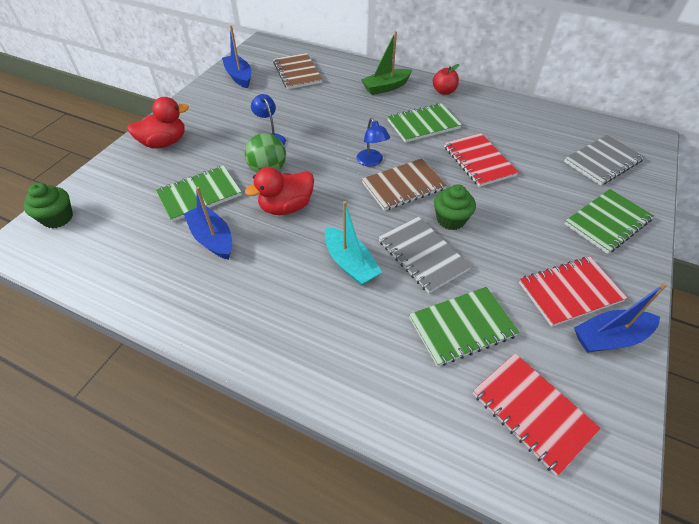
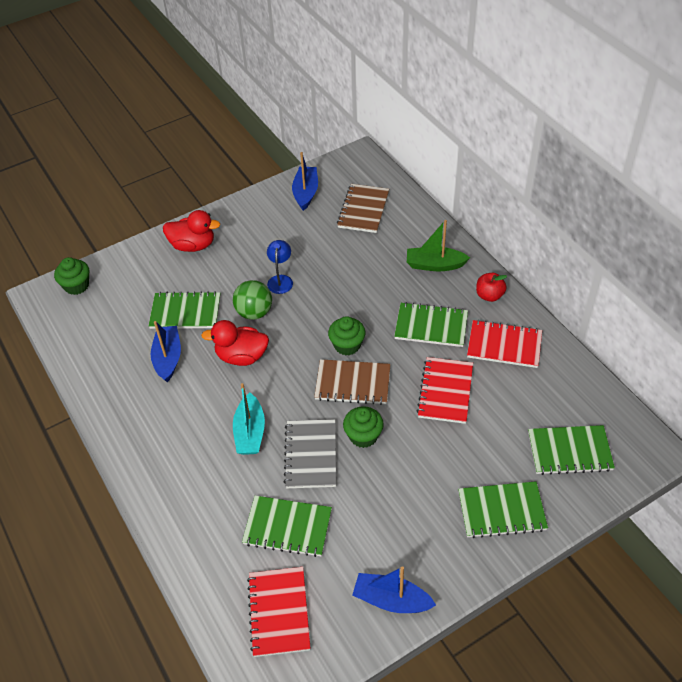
camera: 35 degrees right, 0 degrees up
(371, 162) = (347, 345): blue lamp -> green cupcake
(570, 292) = (399, 549): red notebook -> red notebook (504, 345)
(602, 161) = (569, 451): grey notebook -> green notebook

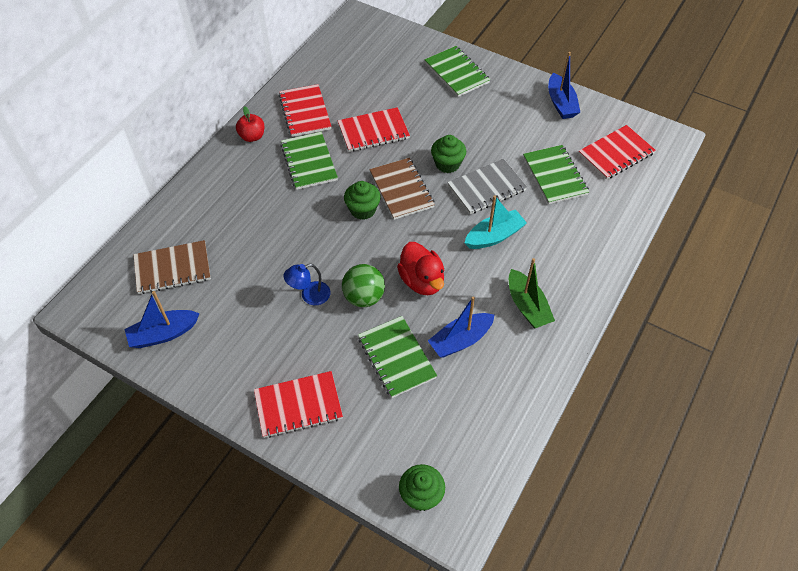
camera: 120 degrees left, 5 degrees up
(193, 245) = (298, 405): red duck -> red notebook
(435, 265) = (230, 184): green boat -> green boat (527, 306)
(569, 451) = (385, 54): green notebook -> none

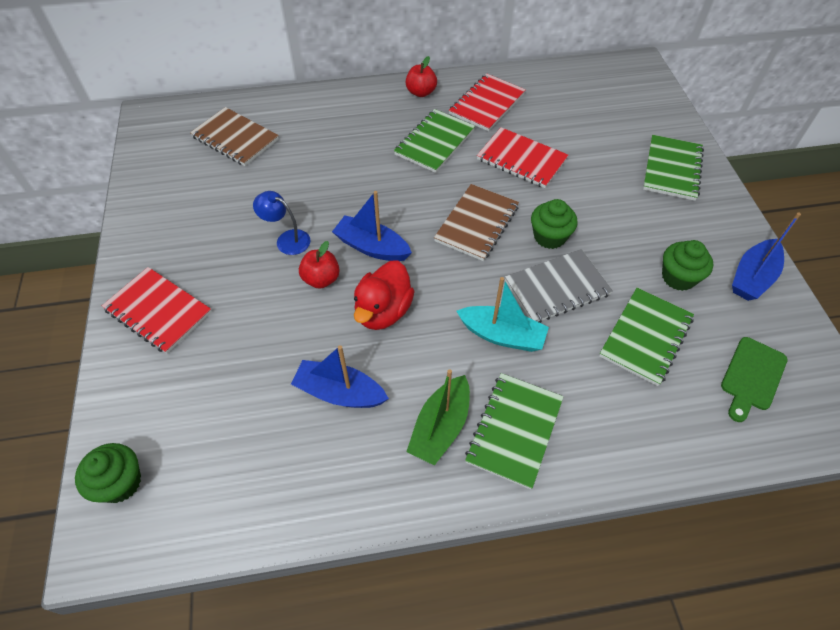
camera: 50 degrees right, 0 degrees up
(163, 334) = (165, 176): blue boat -> blue boat (372, 247)
(363, 210) = (422, 212): green cupcake -> green cupcake (678, 277)
(364, 297) = (321, 279): green ball -> red apple
(396, 357) = (272, 351): green notebook -> green notebook (514, 430)
(486, 188) = (557, 288): grey notebook -> grey notebook turned 45 degrees counterclockwise
(616, 154) = (752, 376): red notebook -> green cutting board

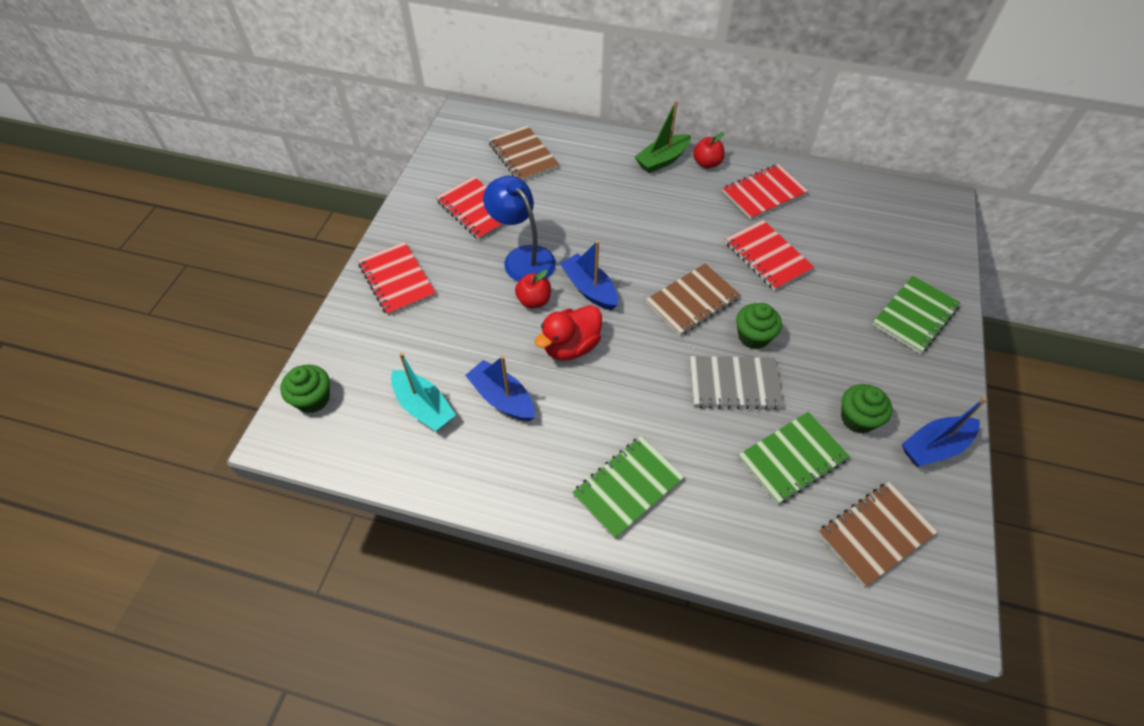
camera: 25 degrees right, 0 degrees up
(212, 208) = (476, 210): none -> red notebook
(287, 239) = (523, 257): blue lamp -> blue lamp, size x1.69
(435, 142) = (694, 214): green notebook -> none
(440, 427) = (568, 458): green boat -> green boat (662, 160)
(502, 335) = (661, 405): turquoise boat -> turquoise boat (423, 407)
(752, 376) = (875, 534): green cutting board -> brown notebook

